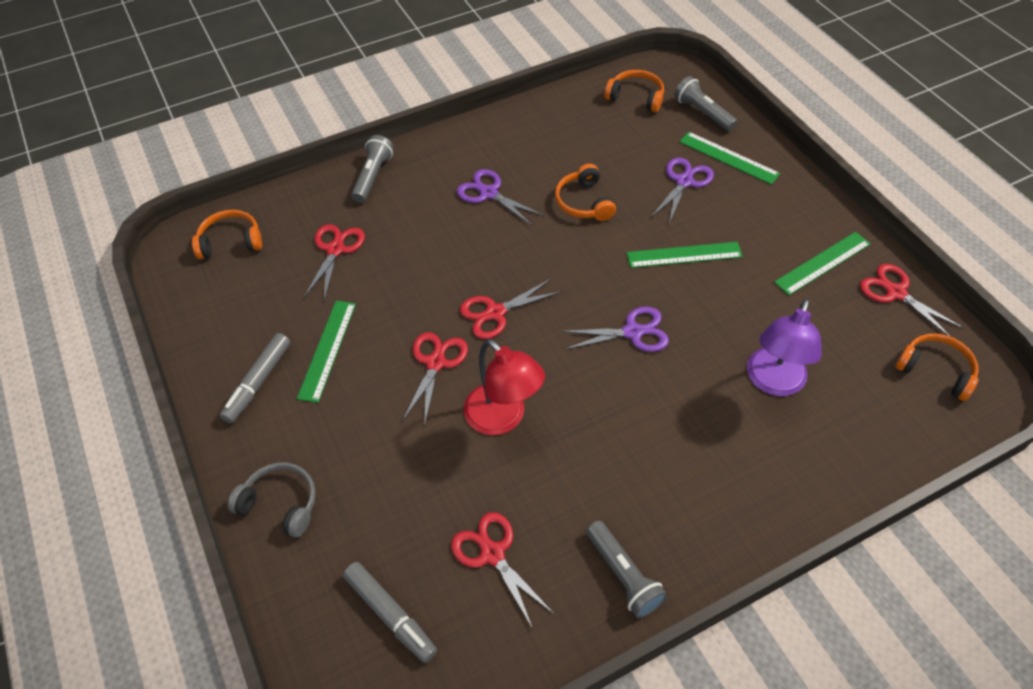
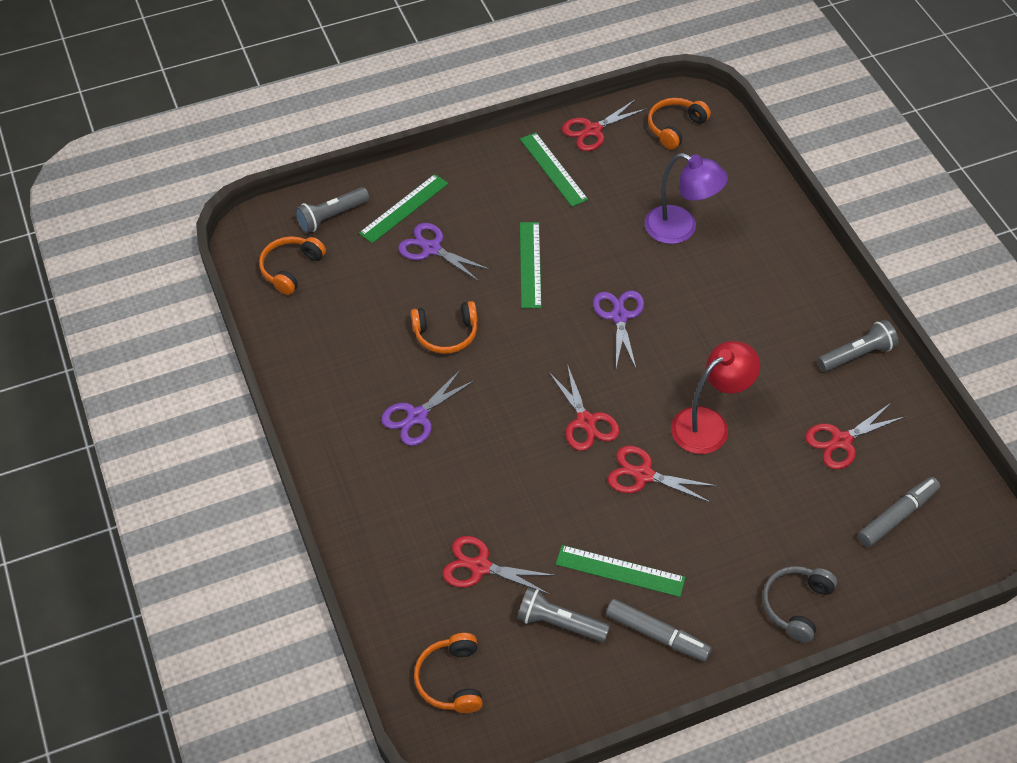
camera: 85 degrees left, 0 degrees up
(373, 176) = (368, 529): grey flashlight -> grey flashlight (559, 623)

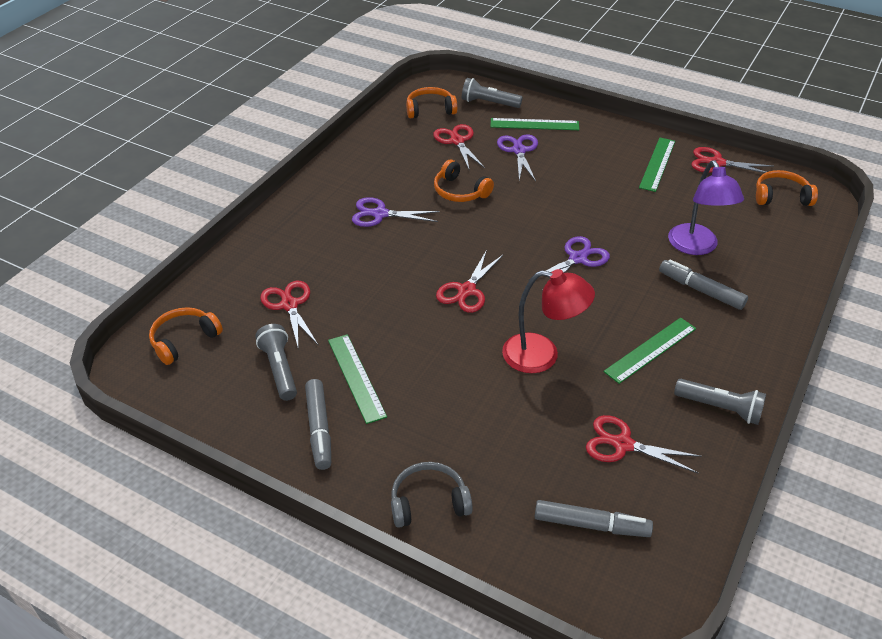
camera: 50 degrees right, 10 degrees down
(530, 264) = (564, 196): green ruler -> green ruler (650, 350)
(643, 475) = (454, 344): red scissors -> red scissors (457, 141)
(731, 267) = (701, 290): none -> grey marker

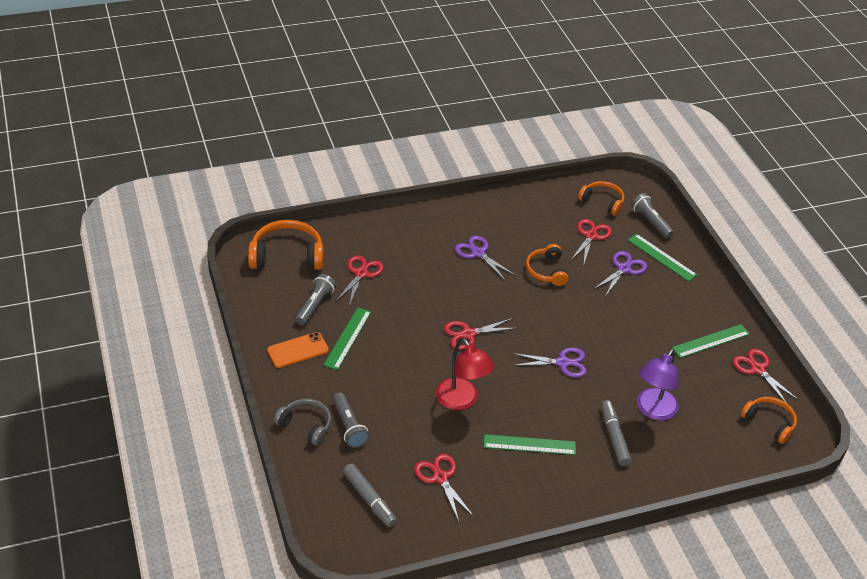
camera: 40 degrees right, 0 degrees up
(184, 340) = (287, 256): orange headphones -> orange headphones, size x1.59
(319, 429) = (298, 350): grey marker -> orange phone
(720, 408) = (523, 504): grey flashlight -> grey flashlight (349, 426)

